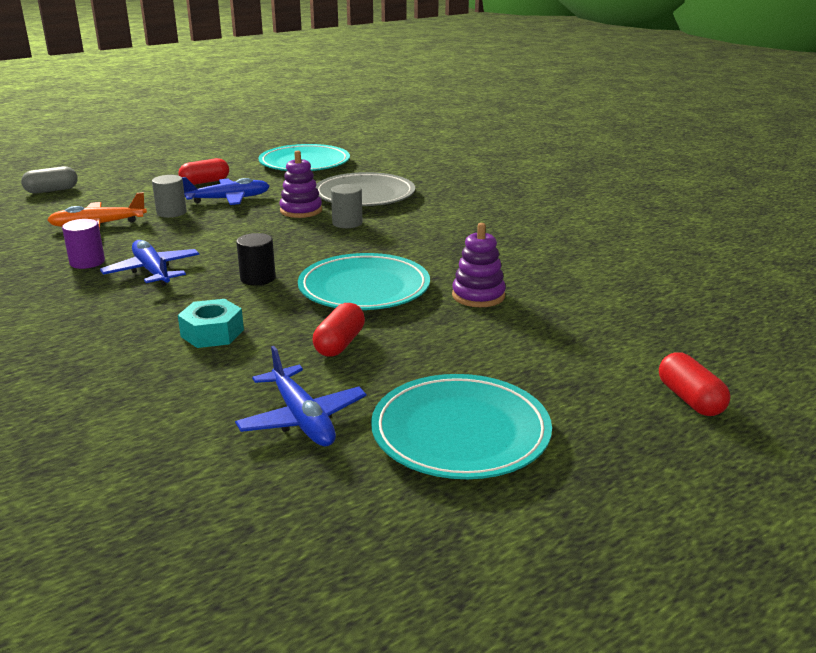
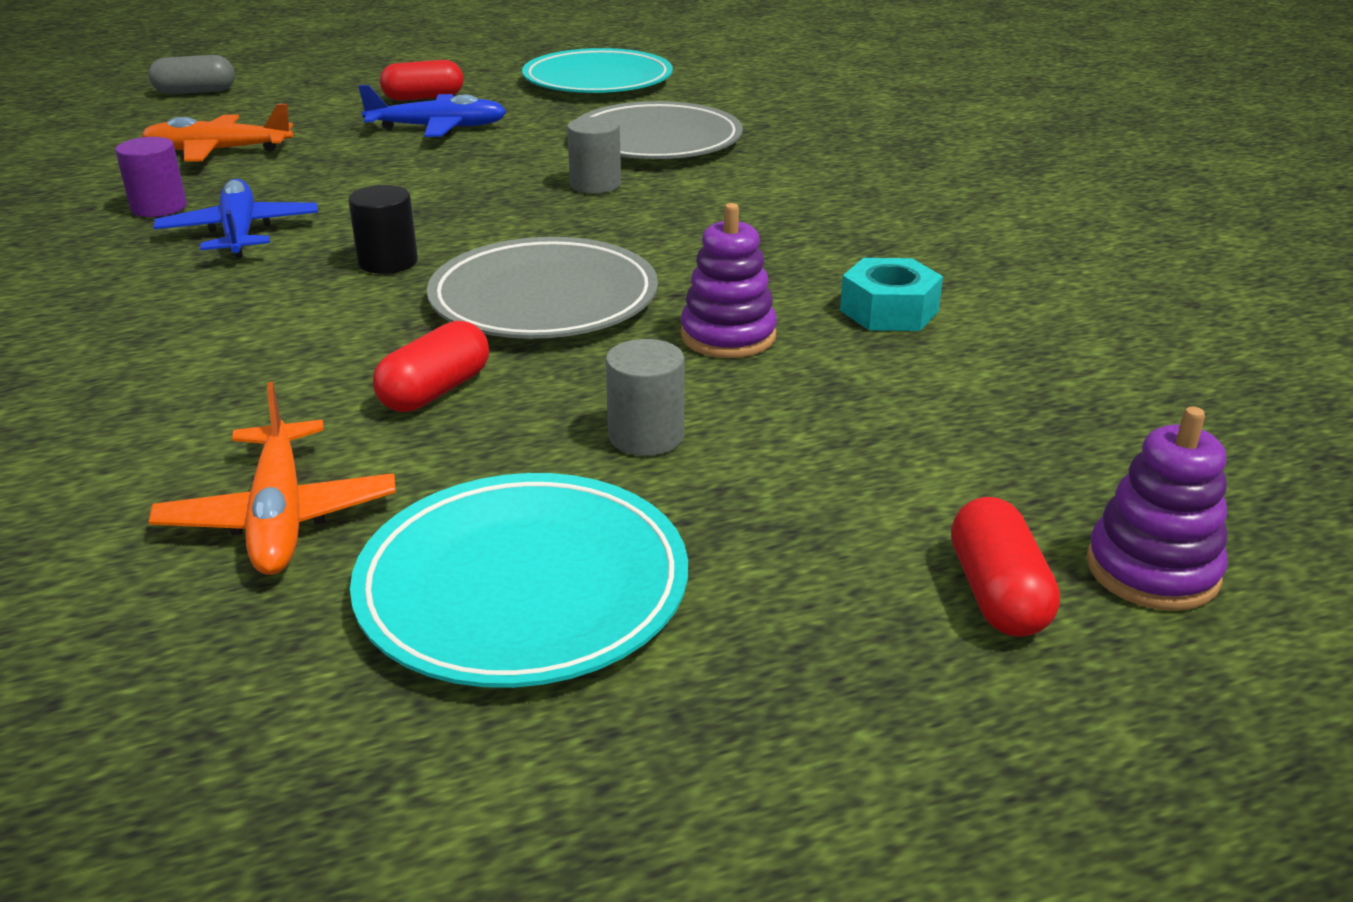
camera: 15 degrees right, 5 degrees up
(171, 212) = (338, 141): grey cylinder -> grey cylinder (646, 436)
(212, 333) = (251, 345): turquoise nut -> turquoise nut (889, 311)
(301, 211) = (536, 157): purple stacking toy -> purple stacking toy (1152, 570)
(302, 418) = (279, 515): blue plane -> orange plane
(364, 288) = (544, 299): turquoise plate -> grey plate

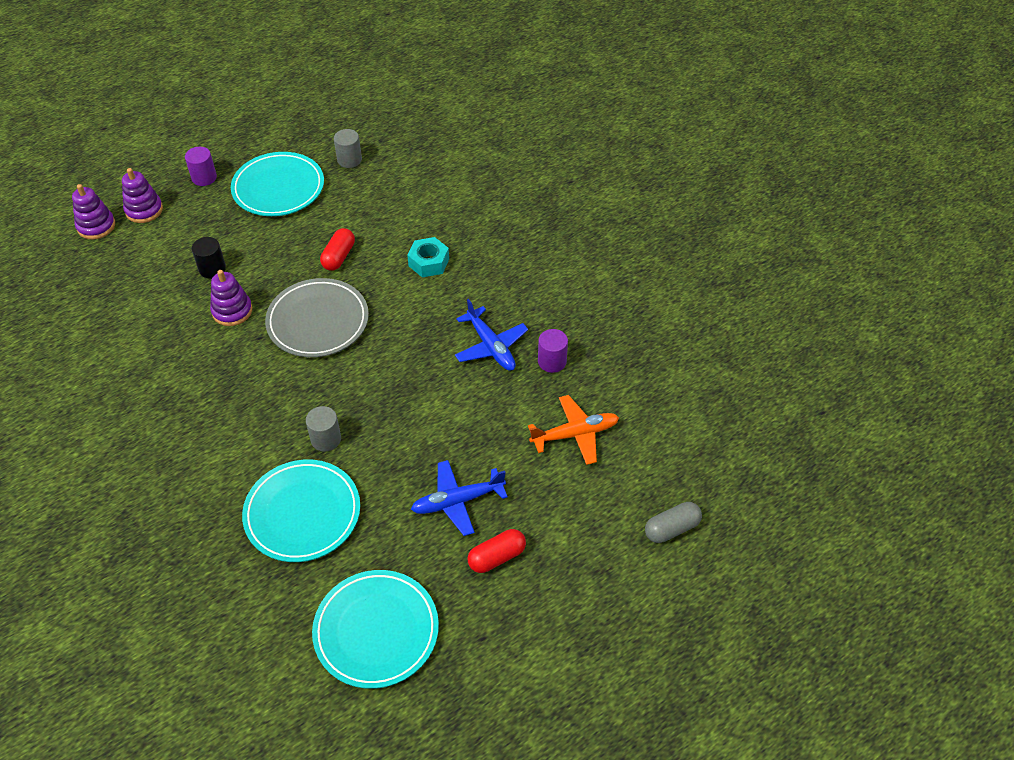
camera: 165 degrees right, 20 degrees up
(279, 515) = (361, 197): orange plane -> none
(388, 262) = (402, 336): black cylinder -> black cylinder (212, 268)
(646, 436) = (255, 249): grey cylinder -> grey cylinder (349, 160)
(656, 141) = (302, 513): grey plate -> turquoise plate
(784, 674) = (204, 177): none -> purple cylinder
(889, 311) = (161, 343): turquoise nut -> turquoise nut (429, 262)
(997, 594) = (144, 210): red capsule -> purple stacking toy

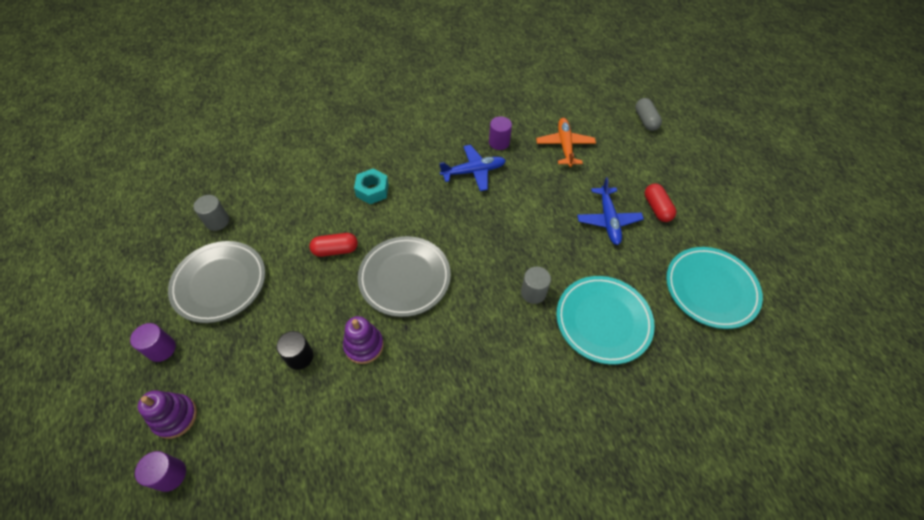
camera: 75 degrees left, 5 degrees up
(96, 226) = (170, 475): purple stacking toy -> purple cylinder
(278, 188) = (220, 283): turquoise plate -> grey plate
(338, 257) = (335, 250): red capsule -> red capsule turned 45 degrees counterclockwise

